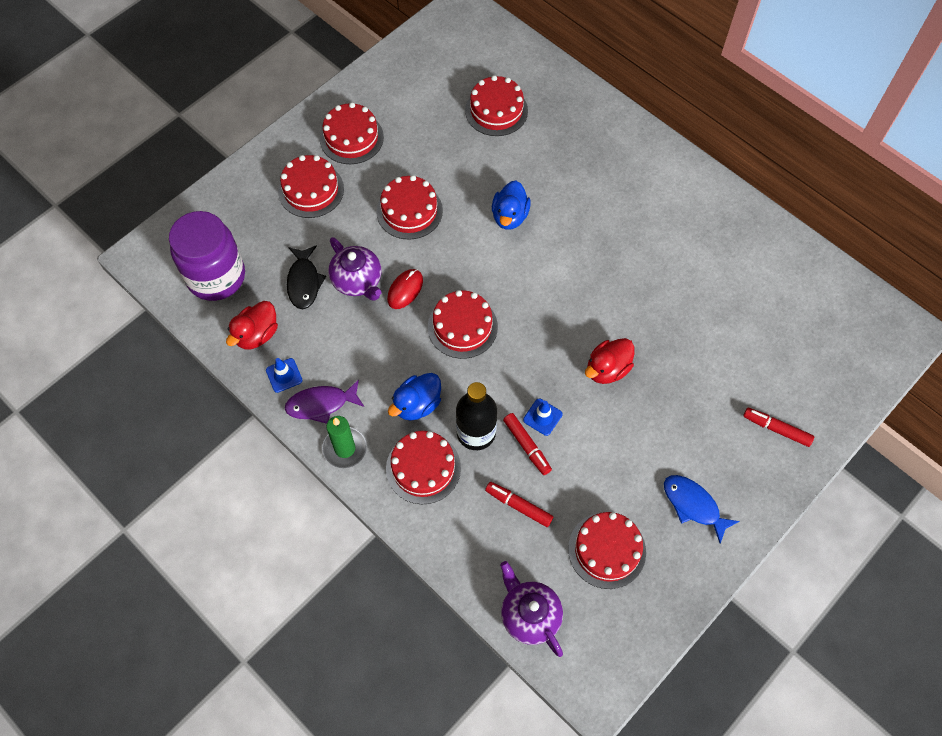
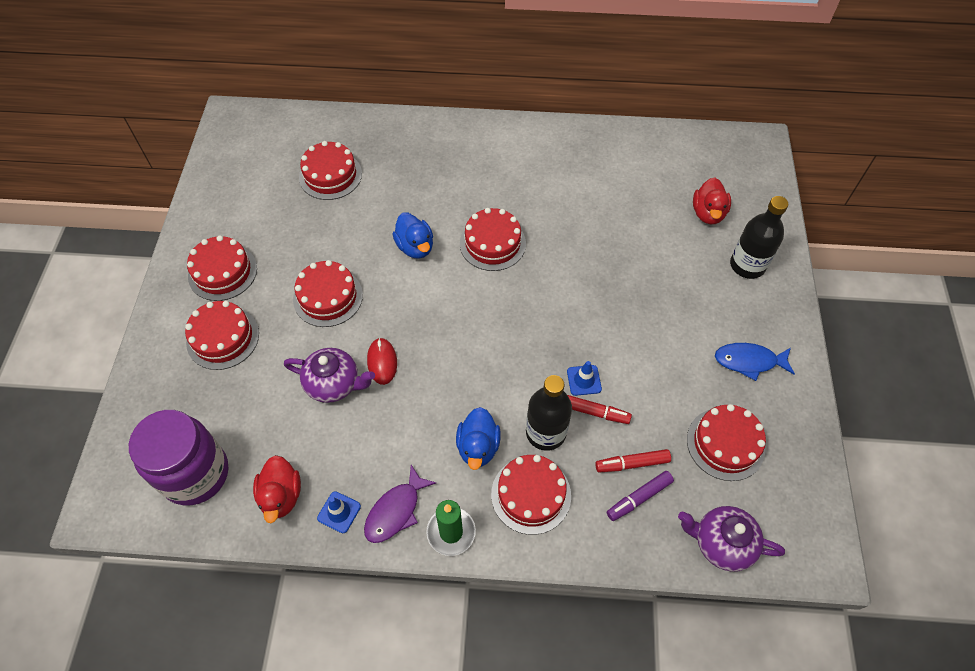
camera: 40 degrees left, 5 degrees down
(304, 282) = (286, 419): black fish -> none
(462, 327) = (456, 357): red cake -> red cake (492, 243)
(499, 534) = (639, 498): none -> purple marker
(607, 369) = (596, 309): red duck -> red duck (708, 213)
(776, 429) = (747, 265): red marker -> black bottle

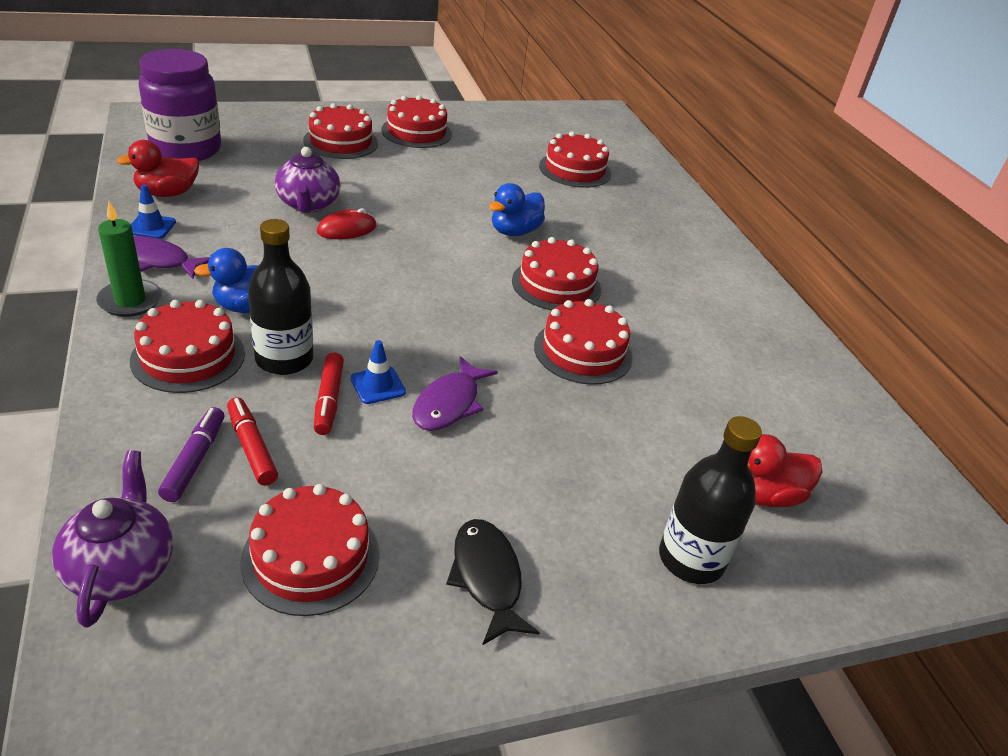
camera: 65 degrees right, 20 degrees down
(328, 297) = (416, 188): red cake -> red cake (583, 352)
(609, 343) = (449, 404): none -> purple fish
(639, 498) = (195, 460): purple marker -> purple marker turned 60 degrees clockwise
(749, 361) = (487, 578): blue fish -> black fish

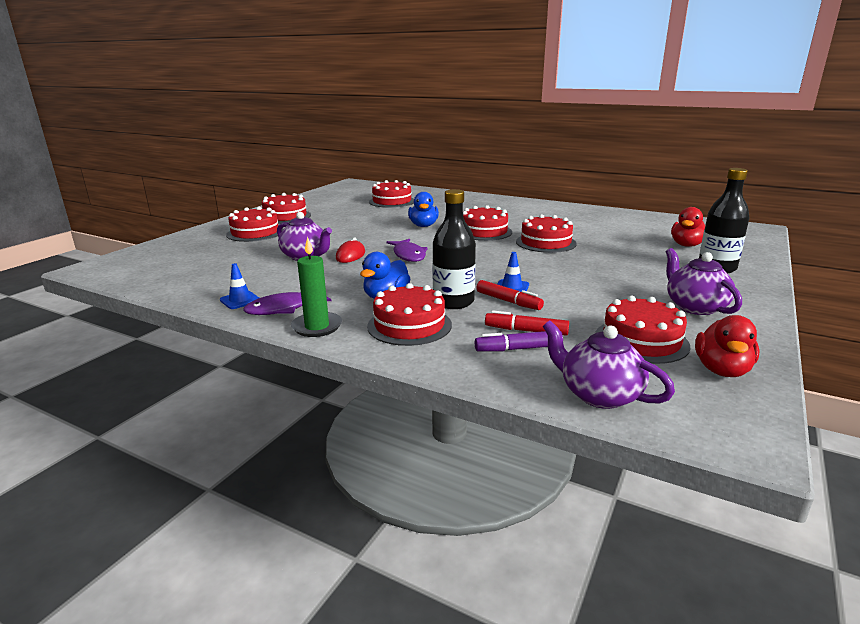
camera: 40 degrees left, 15 degrees down
(167, 193) = (209, 286): red duck -> red duck (722, 370)
(186, 149) = (166, 268): purple jar -> none
(195, 460) = (518, 349): purple marker -> purple marker turned 60 degrees counterclockwise
(449, 404) = (550, 277): purple fish -> purple fish (408, 255)
(487, 578) = (694, 307): black fish -> purple teapot

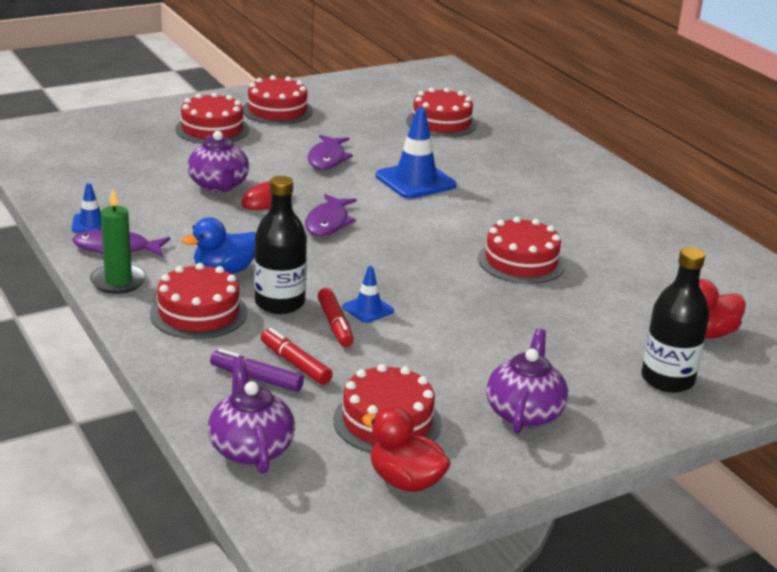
camera: 30 degrees right, 5 degrees up
(354, 229) = (327, 159): none -> purple fish
(423, 226) = (415, 181): blue duck -> blue traffic cone
(484, 232) = (473, 217): red cake -> none
(722, 370) = (405, 481): red duck -> red duck turned 75 degrees clockwise

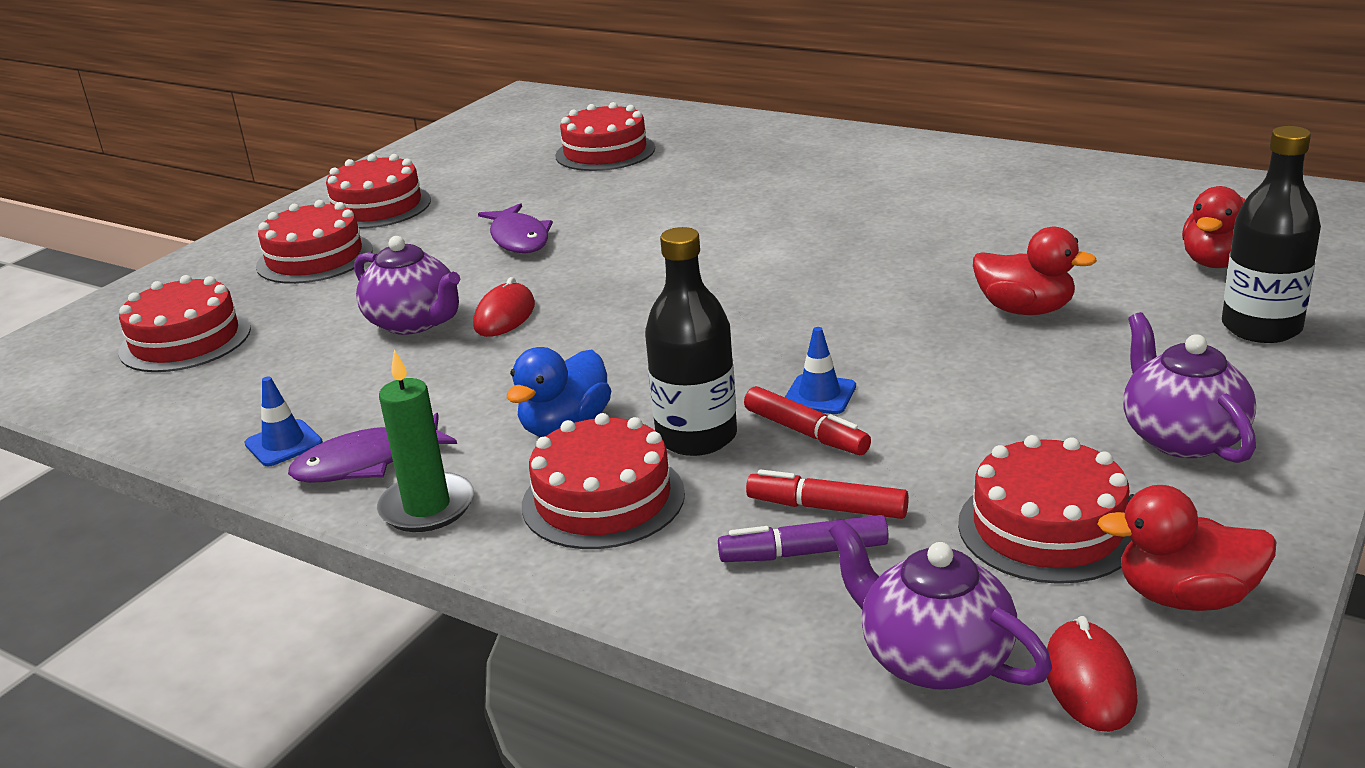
camera: 25 degrees left, 0 degrees up
(306, 491) = (1089, 681): none -> red mouse
(328, 223) = (623, 312): purple fish -> none
(415, 181) = (664, 224): blue traffic cone -> none
(521, 261) = (914, 265): red cake -> red cake (185, 340)
(545, 312) = (1025, 310): none -> red duck

